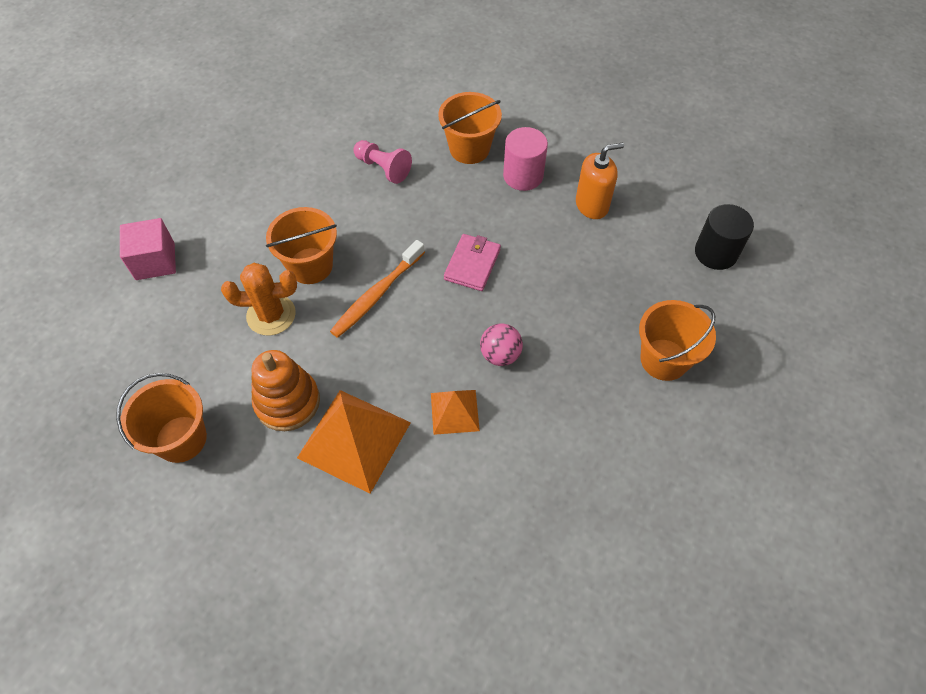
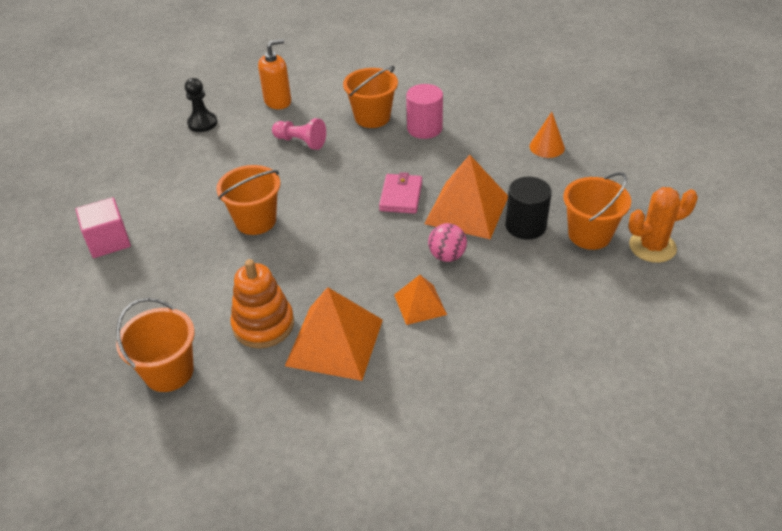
camera: 10 degrees left, 15 degrees down
(271, 315) = (229, 262): orange cactus -> orange cactus (652, 247)
(284, 122) = (202, 123): none -> black pawn
(377, 295) = (322, 231): orange toothbrush -> none
(539, 297) = (467, 209): none -> orange pyramid
(592, 205) = (490, 139): orange soap dispenser -> orange soap dispenser (278, 101)
(653, 228) = (547, 147): none -> orange cone
(715, 253) = (605, 155): black cylinder -> black cylinder (525, 226)

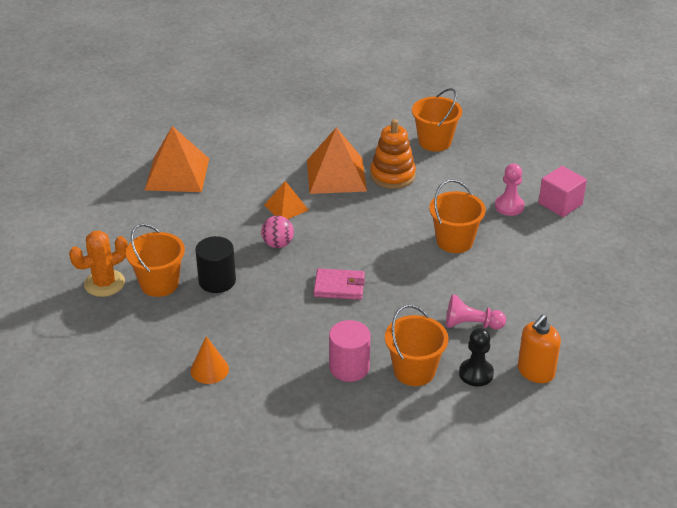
camera: 160 degrees right, 5 degrees down
(164, 250) = (509, 206): none -> pink pawn
(202, 123) = (592, 326): black pawn -> black pawn (476, 373)
(401, 196) = (339, 287): pink wallet -> pink wallet turned 75 degrees counterclockwise
(467, 209) = (273, 286): orange pyramid -> orange pyramid (177, 174)

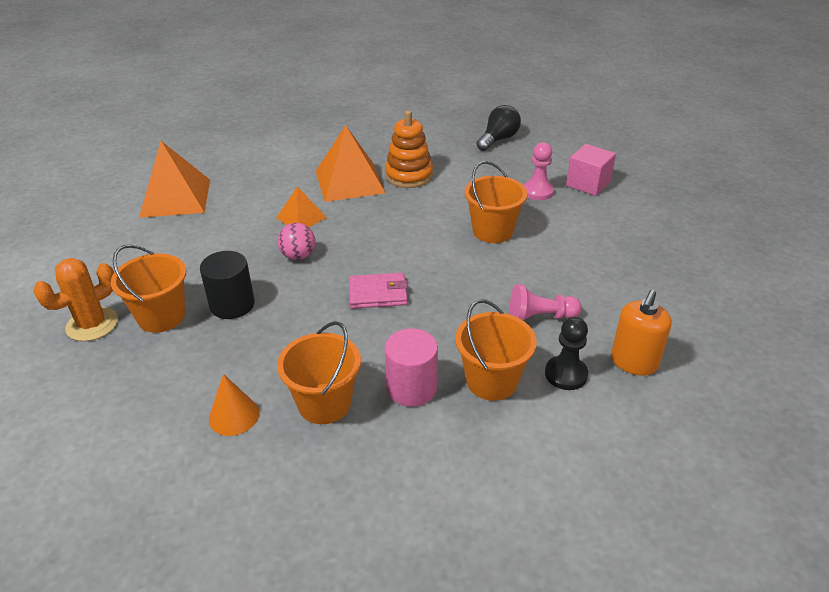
camera: 10 degrees left, 0 degrees up
(435, 142) = (443, 142): orange bucket -> orange bucket (324, 403)
(489, 145) = (498, 139): none -> black light bulb

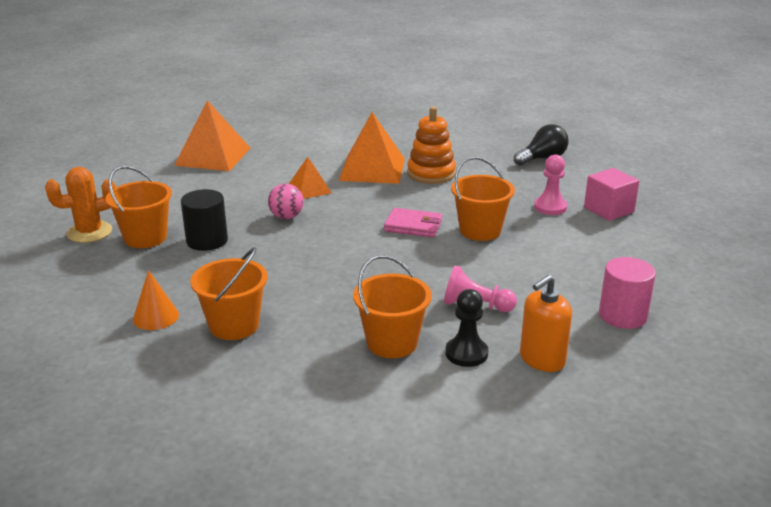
camera: 20 degrees right, 10 degrees down
(378, 293) = (336, 257): pink wallet -> pink wallet (413, 226)
(411, 388) = (316, 331): pink cylinder -> pink cylinder (622, 315)

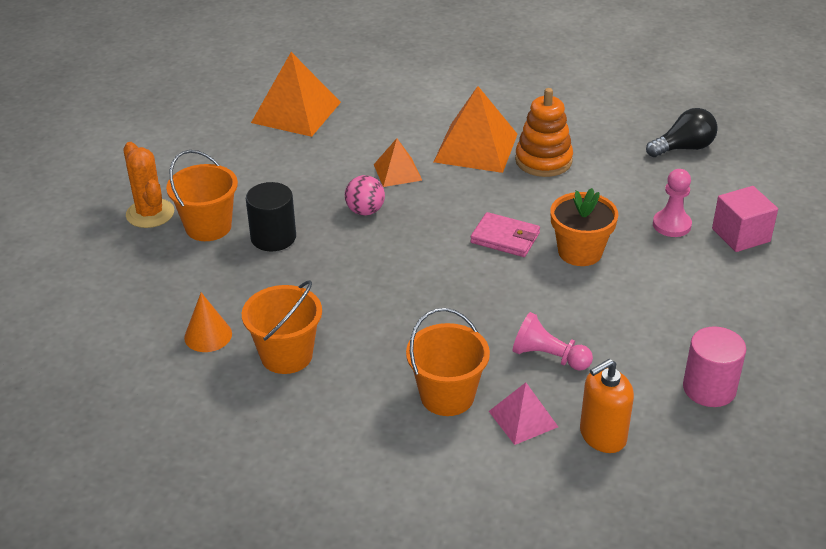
camera: 10 degrees right, 10 degrees up
(89, 232) = (150, 213): orange cactus -> orange cactus turned 75 degrees clockwise
(466, 353) = (523, 419): black pawn -> pink pyramid
(480, 230) = (580, 252): orange bucket -> orange flower pot

